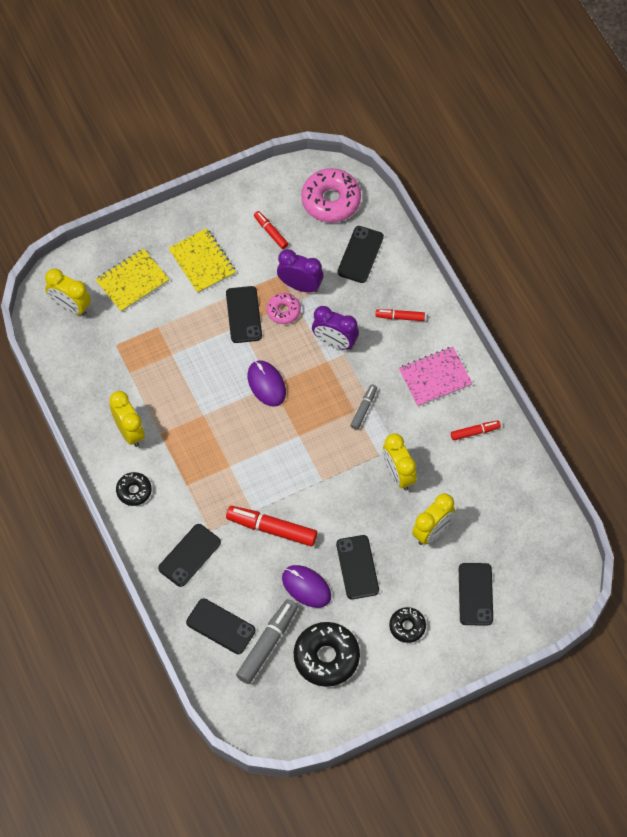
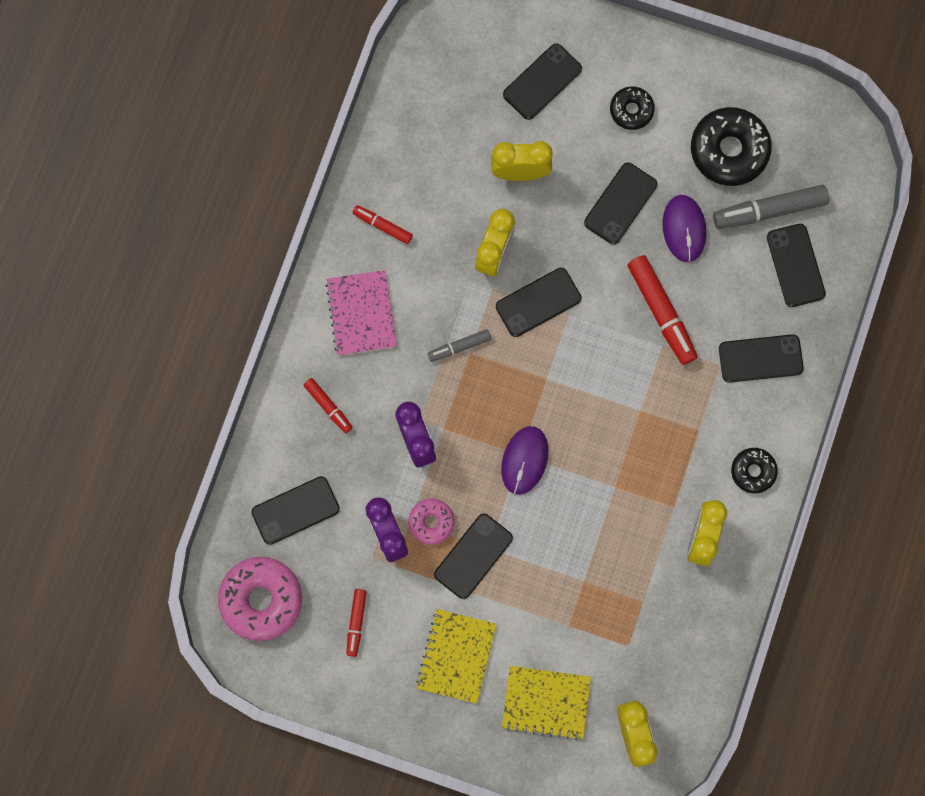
camera: 135 degrees left, 15 degrees up
(346, 471) = (538, 302): none -> black phone
(435, 377) = (361, 313): pink notebook -> pink notebook turned 60 degrees clockwise

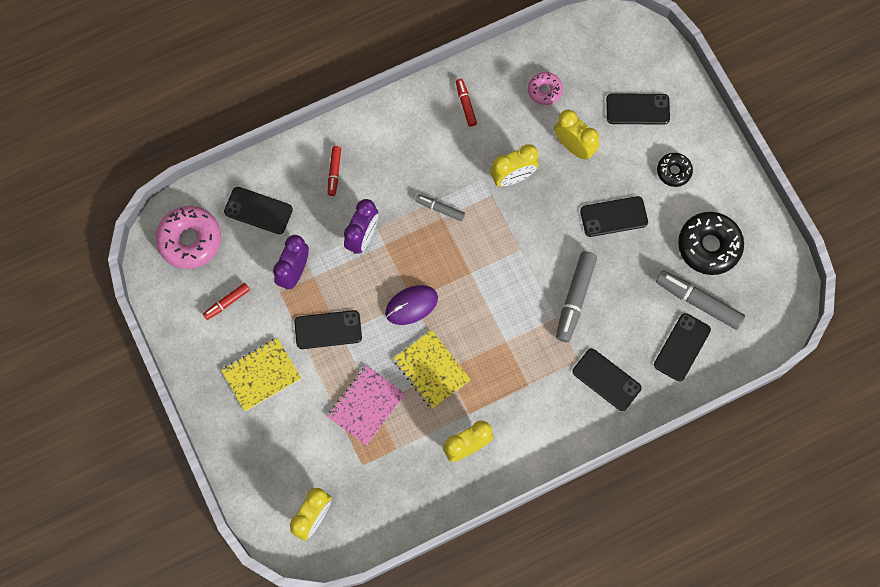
camera: 45 degrees right, 5 degrees down
(361, 313) = (405, 140): pink notebook -> pink notebook (366, 405)
(431, 522) = (324, 288): pink donut -> pink donut (544, 90)
(538, 302) = (509, 226): black phone -> none
(546, 702) = (283, 450): yellow notebook -> yellow notebook (431, 370)
(661, 312) = (575, 299): red marker -> grey marker
(684, 229) = (636, 265): purple mouse -> none
(753, 471) = (536, 439): black donut -> none

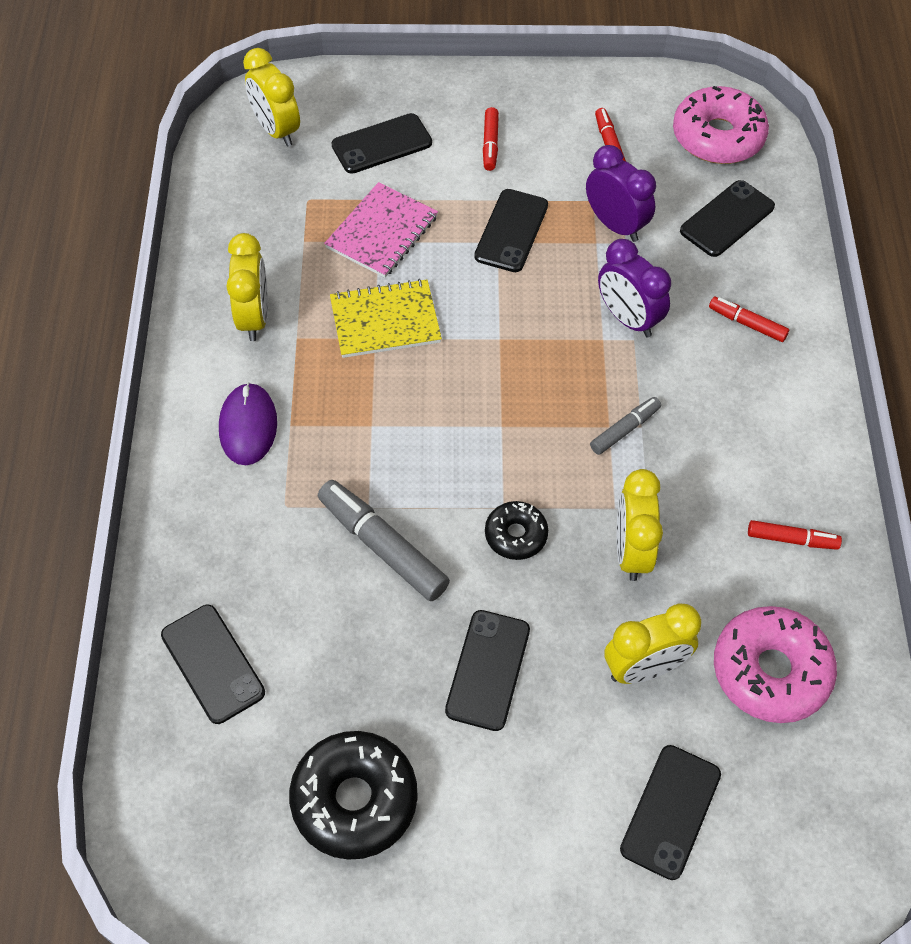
camera: 115 degrees right, 15 degrees down
(261, 375) = (490, 144): yellow notebook -> red marker
(366, 405) = (381, 232): pink notebook -> pink notebook turned 60 degrees clockwise
(411, 305) = (492, 335): purple mouse -> purple mouse (248, 426)
(544, 90) = (770, 671): pink donut -> pink donut, size x1.80
(606, 379) = (232, 530): black phone -> black phone (382, 144)
(673, 171) = (521, 812): black donut -> black donut (516, 535)
(698, 301) = (270, 729): grey marker -> none

